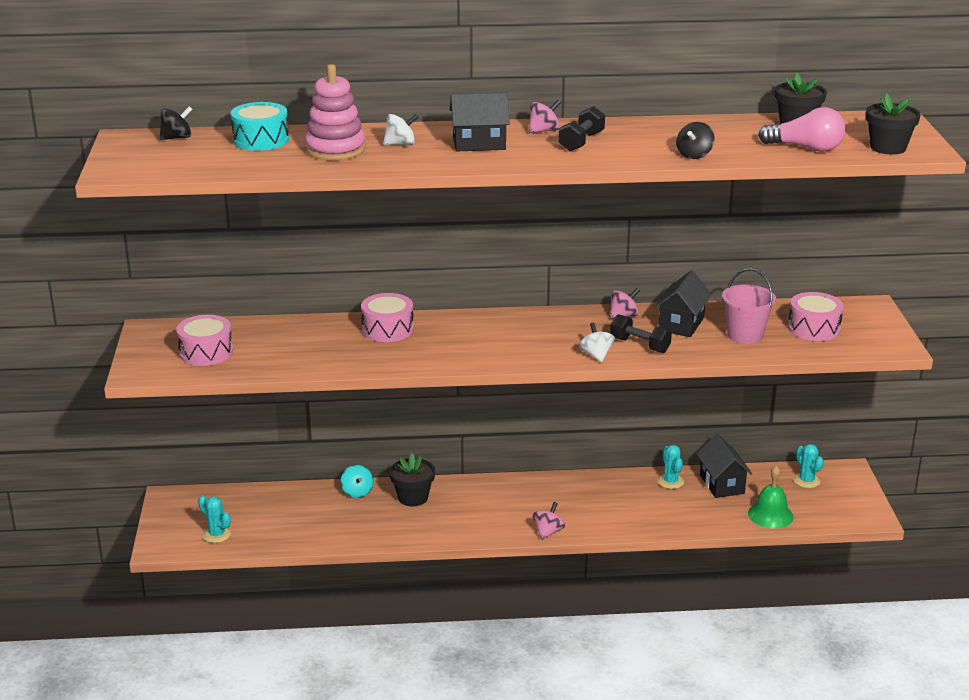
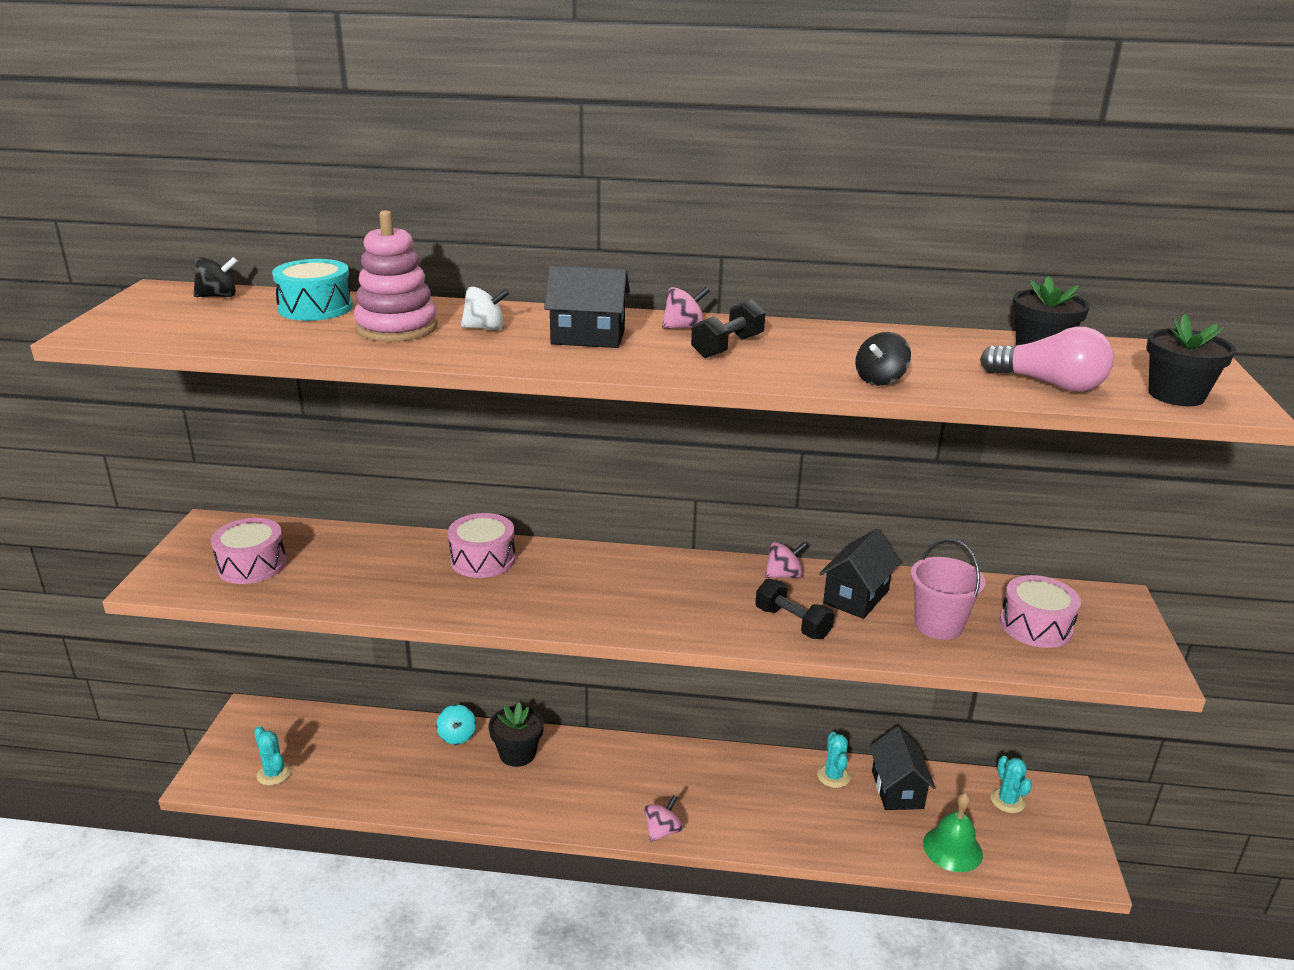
camera: 10 degrees right, 0 degrees up
(596, 355) = (730, 631): white spinning top -> none

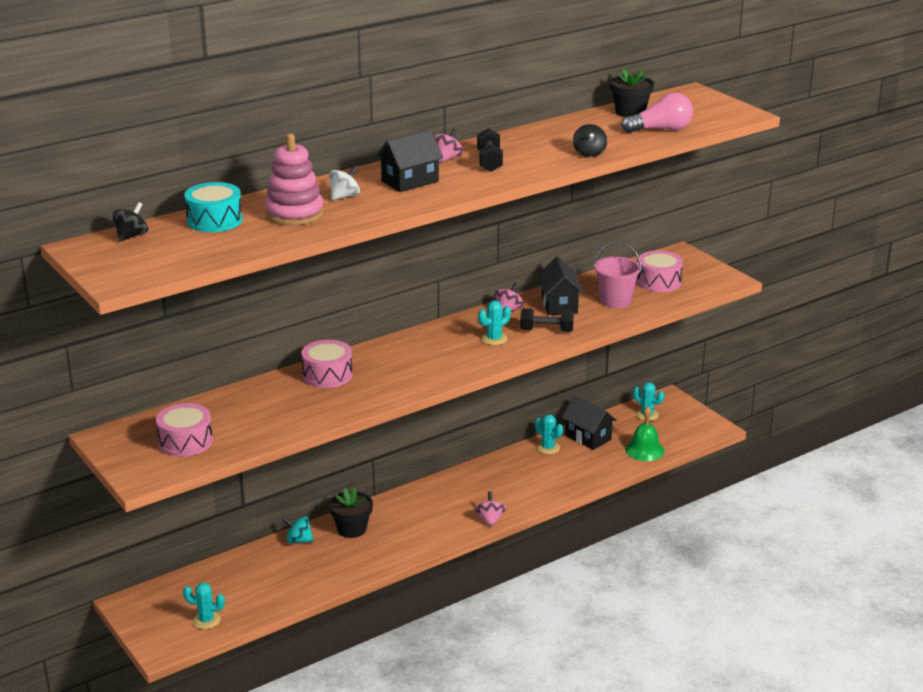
camera: 40 degrees left, 0 degrees up
(457, 736) = (298, 540): turquoise spinning top -> turquoise spinning top turned 150 degrees clockwise
(715, 603) = (494, 339): none -> turquoise cactus
(1176, 395) = (716, 117): black flower pot -> none

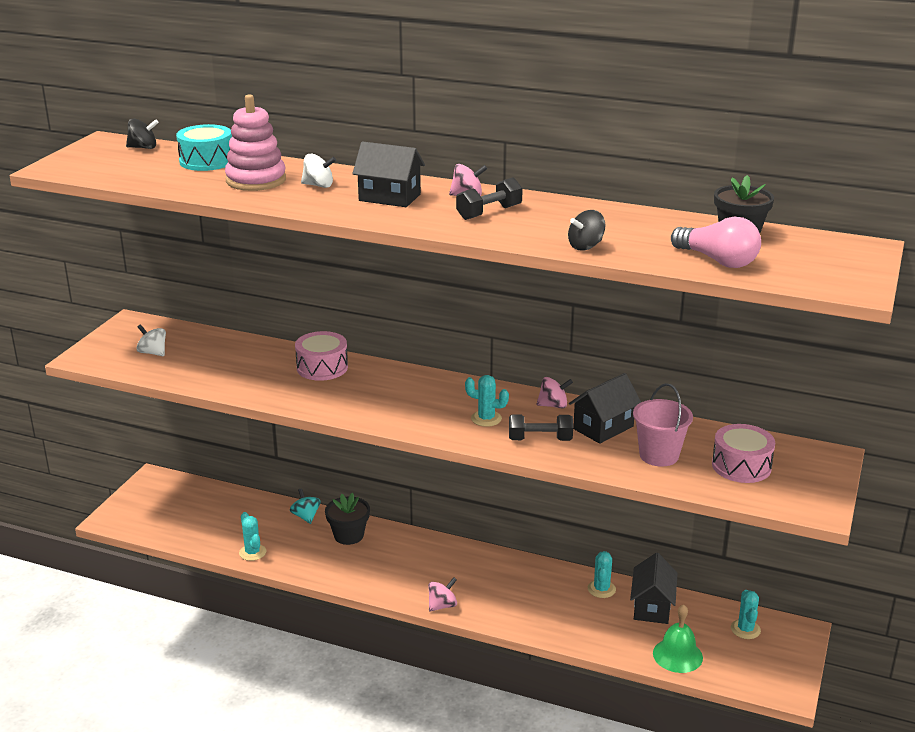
camera: 55 degrees right, 0 degrees up
(185, 441) = (153, 353): pink drum -> white spinning top
(206, 620) = (161, 522): turquoise cactus -> turquoise cactus (252, 552)
(546, 330) = (540, 439): black dumbbell -> black dumbbell turned 60 degrees counterclockwise

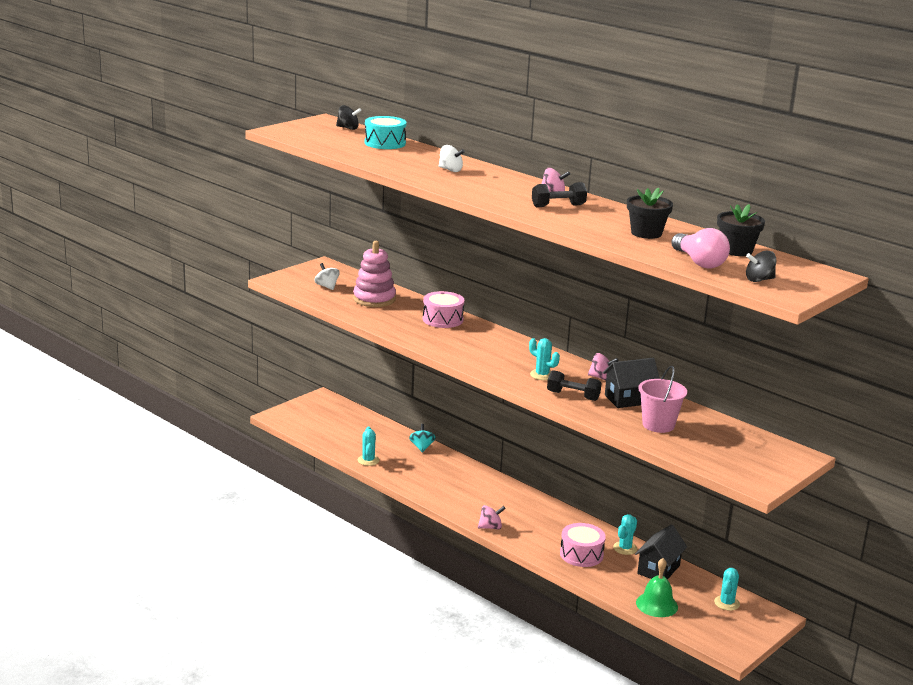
camera: 20 degrees right, 5 degrees down
(256, 180) = (409, 160): pink stacking toy -> pink stacking toy (374, 299)
(348, 535) = (447, 467): black flower pot -> black flower pot (646, 233)
(389, 197) = (494, 185): black house -> none
(586, 246) = (608, 237): black spinning top -> black spinning top (759, 280)
(741, 466) = (719, 445): pink drum -> pink drum (581, 554)

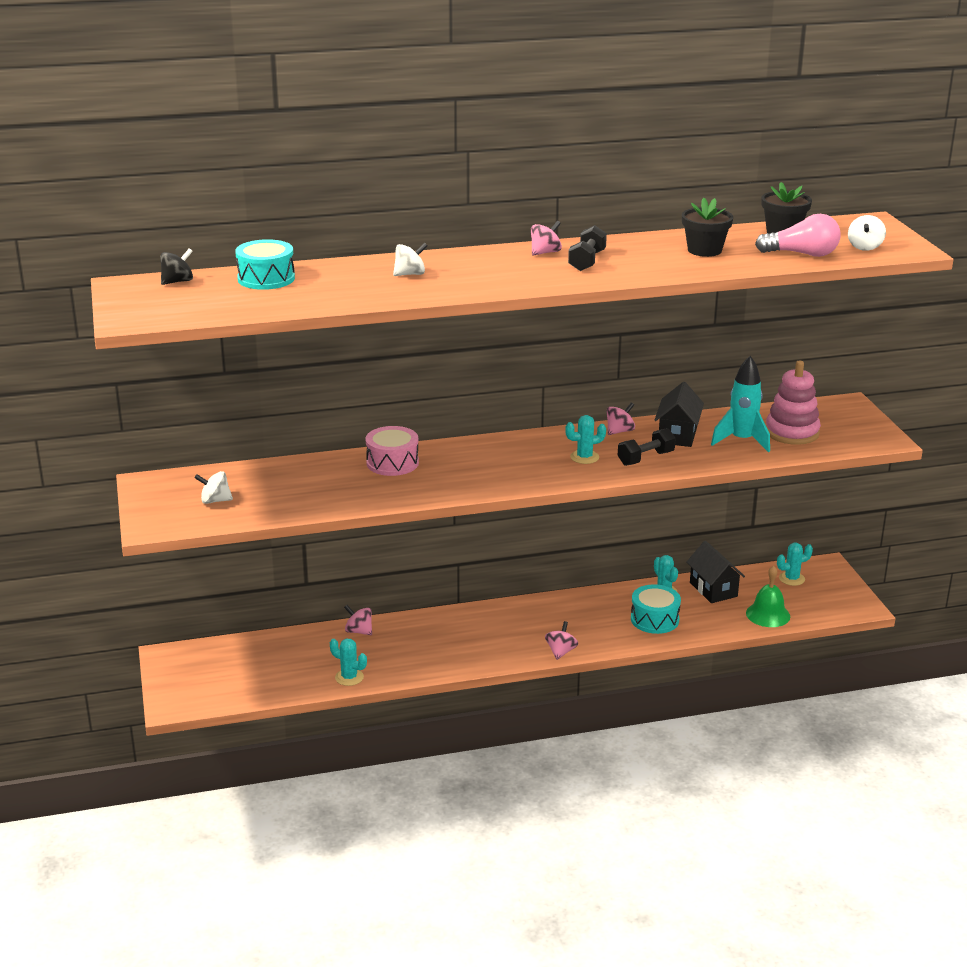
camera: 55 degrees left, 5 degrees up
(374, 299) = (289, 483): pink stacking toy -> pink stacking toy (792, 432)
(422, 447) = (359, 631): turquoise spinning top -> pink spinning top
(581, 554) = (654, 619): pink drum -> turquoise drum
(658, 425) = (741, 441): pink bucket -> turquoise rocket
(727, 603) = (791, 579): turquoise cactus -> turquoise cactus turned 75 degrees counterclockwise
(759, 280) = (864, 247): black spinning top -> white spinning top

